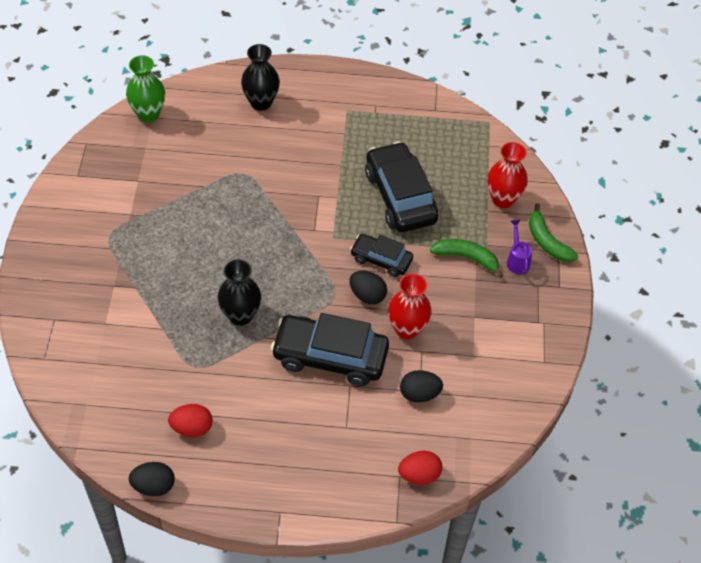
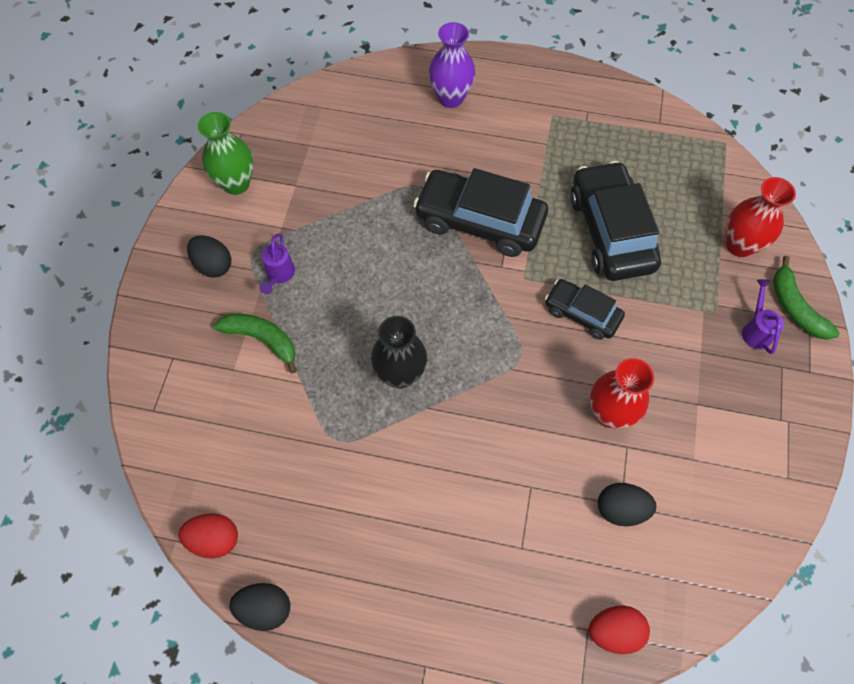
camera: 10 degrees right, 10 degrees up
(133, 251) = (279, 275): none -> purple watering can
(148, 114) = (317, 103): green vase -> green vase (236, 183)
(192, 428) = (323, 528): red egg -> red egg (214, 539)
(261, 102) = (450, 98): black vase -> purple vase
(330, 357) = (508, 443): black car -> black car (479, 221)
(367, 295) = (561, 361): black egg -> black egg (213, 265)
(466, 258) = (690, 321): green banana -> green banana (262, 339)

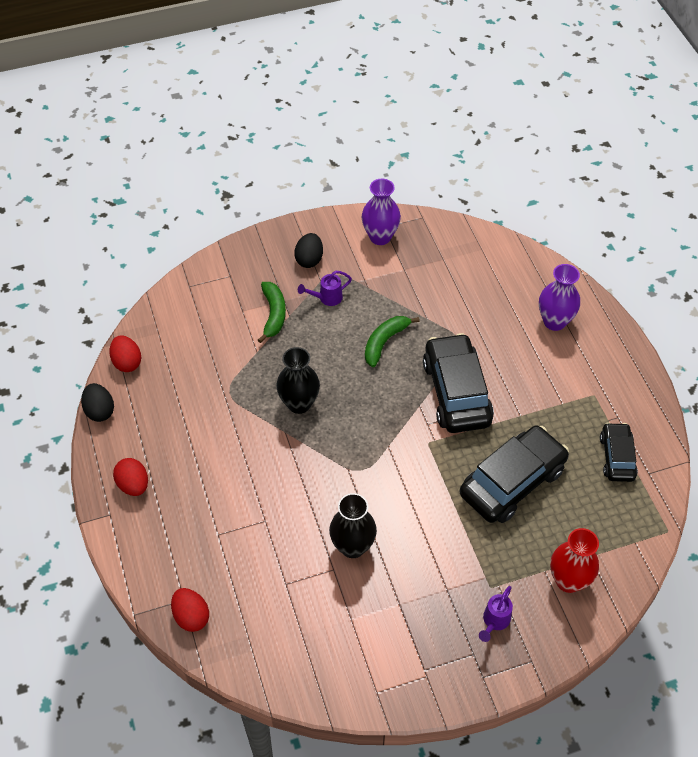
camera: 60 degrees right, 10 degrees down
(236, 183) = (380, 237): green vase -> purple vase
(400, 616) = (133, 485): none -> red egg
(582, 314) = (424, 493): black car -> black car (617, 457)
(609, 413) = (352, 546): red vase -> black vase
(621, 509) = (282, 584): black egg -> none
(755, 329) = (494, 622): purple watering can -> purple watering can turned 150 degrees clockwise
(795, 307) = (537, 645): green banana -> green banana (385, 342)

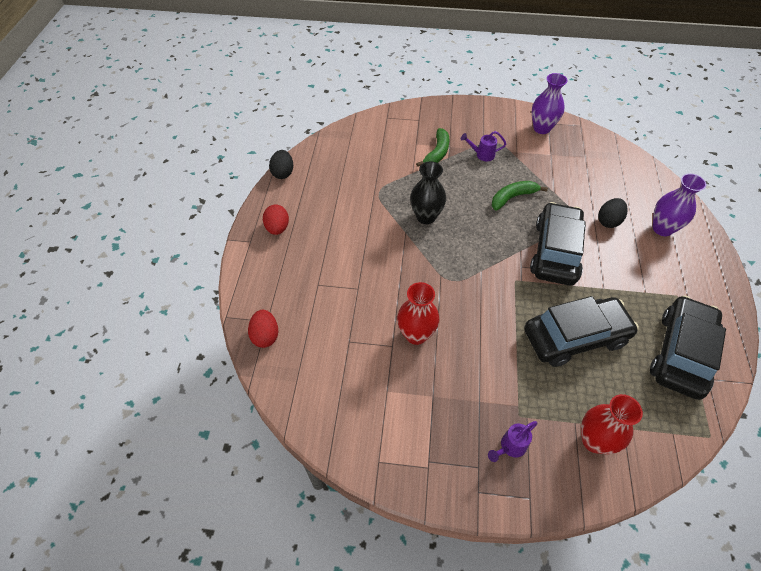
camera: 25 degrees right, 0 degrees up
(127, 362) = (318, 149): red egg -> none
(309, 259) = (481, 127): black egg -> black egg (608, 221)
(352, 546) = (416, 334): black vase -> red vase
(617, 457) = (681, 353): black car -> black car, size x1.76

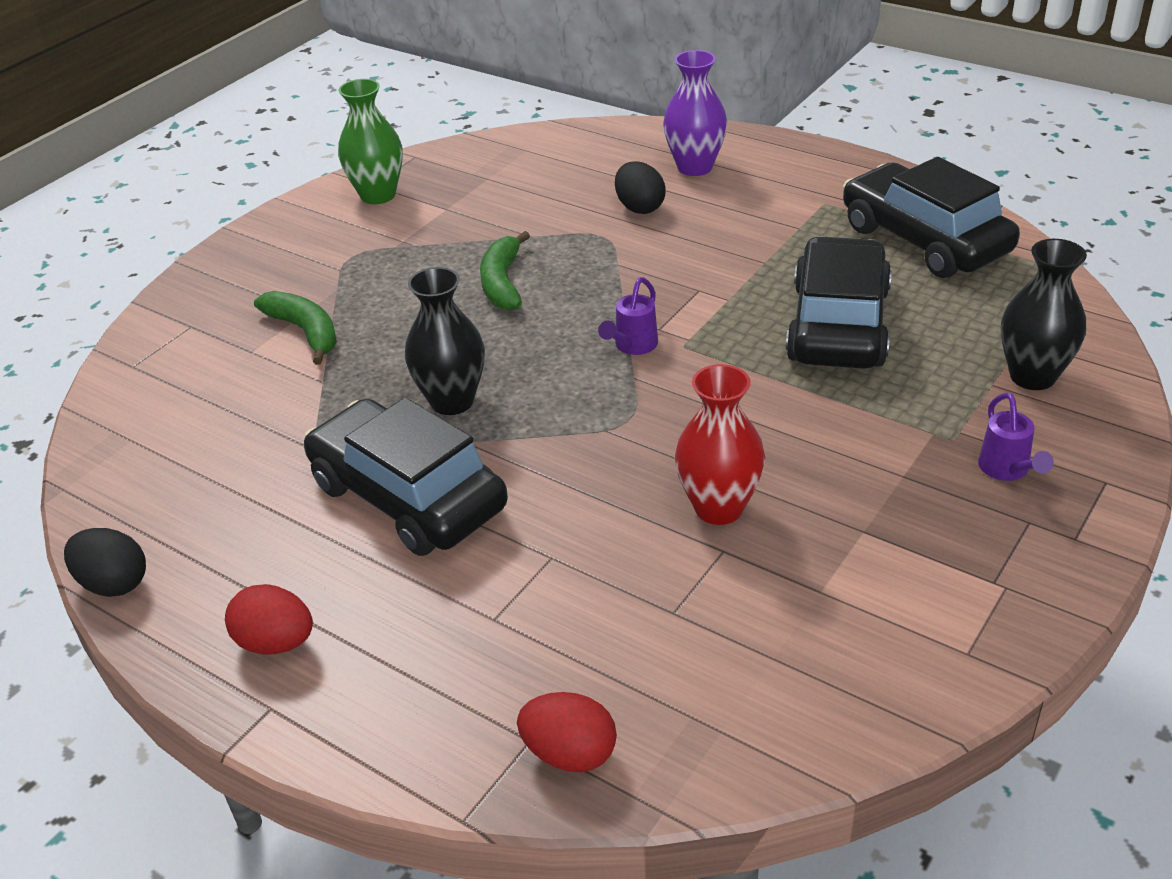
camera: 60 degrees left, 15 degrees down
(482, 155) = (368, 281): purple watering can -> purple watering can (632, 346)
(541, 128) = (378, 195): purple vase -> green vase
(555, 252) = (658, 281): black car -> black car (407, 496)
(594, 440) = (1032, 376): red vase -> black vase

